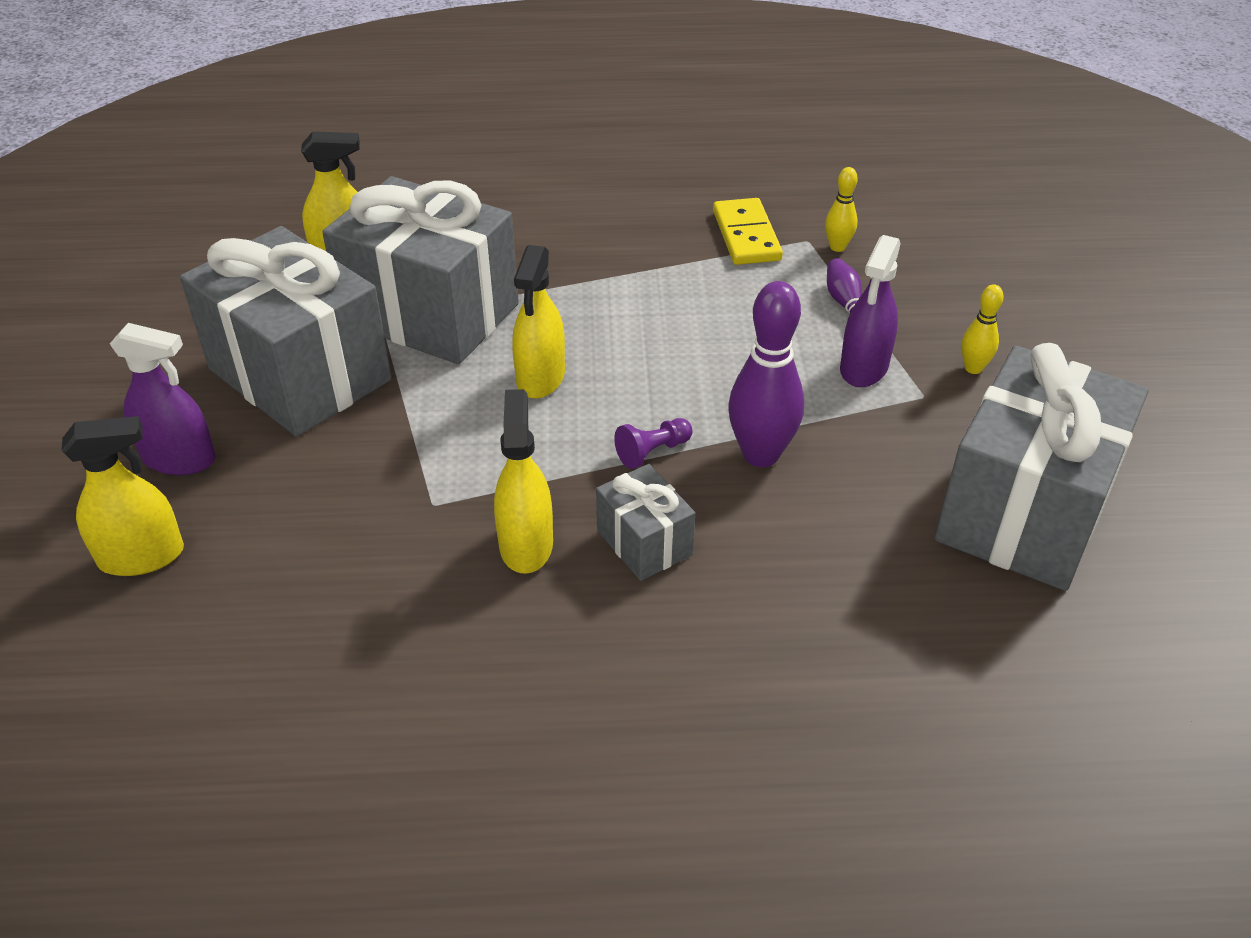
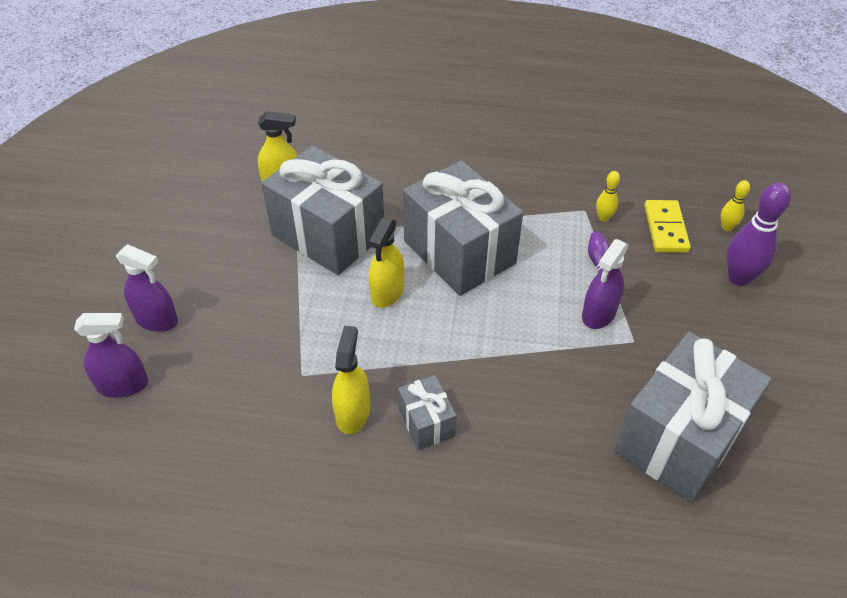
camera: 10 degrees right, 5 degrees up
(142, 556) = (123, 385): yellow spray bottle -> purple spray bottle
(300, 374) = (239, 269): grey gift -> grey gift (459, 252)
(652, 452) = (446, 357): purple pawn -> none
(746, 236) = (544, 201): yellow domino -> yellow domino (665, 228)
(760, 455) = (515, 370): purple bowling pin -> purple bowling pin (739, 278)
(973, 368) = (672, 324): yellow bowling pin -> yellow bowling pin (726, 227)

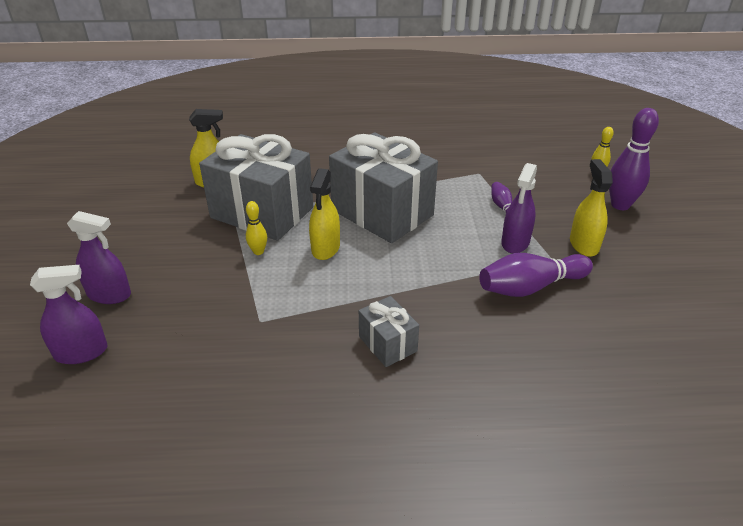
camera: 10 degrees left, 10 degrees down
(352, 413) = (316, 345): yellow spray bottle -> yellow spray bottle (583, 244)
(598, 375) = (530, 287): none -> purple bowling pin
(603, 218) = (496, 177): yellow bowling pin -> yellow bowling pin (258, 251)
(665, 228) = (549, 178): yellow domino -> none
(679, 438) = (616, 325): grey gift -> none

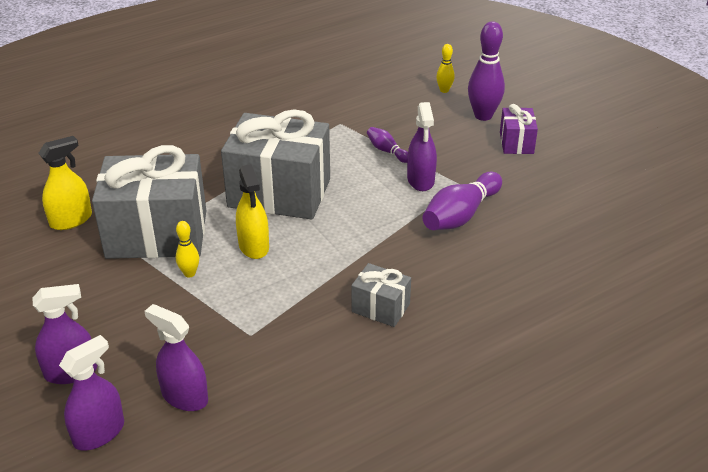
camera: 30 degrees left, 0 degrees up
(165, 351) = (184, 396): none -> purple spray bottle
(583, 244) = (477, 162): yellow spray bottle -> none
(637, 239) = (516, 143): none -> purple gift

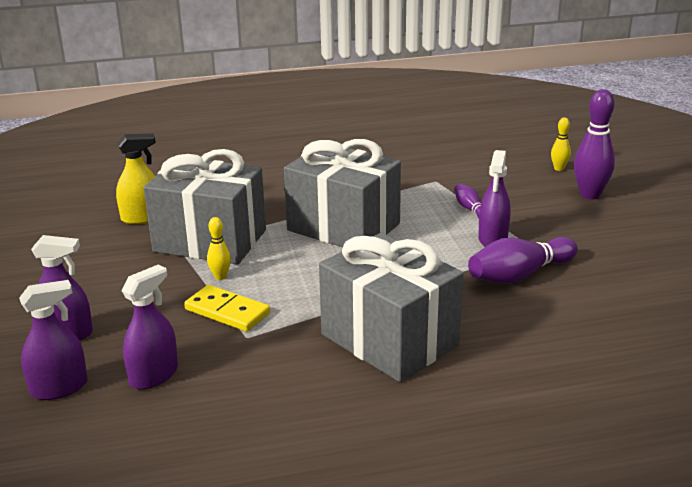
camera: 20 degrees right, 10 degrees down
(184, 396) = (154, 375): purple spray bottle -> purple spray bottle turned 75 degrees clockwise
(217, 311) = (227, 311): none -> yellow domino
(254, 246) = (293, 265): yellow spray bottle -> none
(380, 308) = (389, 340): grey gift -> grey gift, size x2.14
(516, 143) = (615, 223): purple gift -> none

